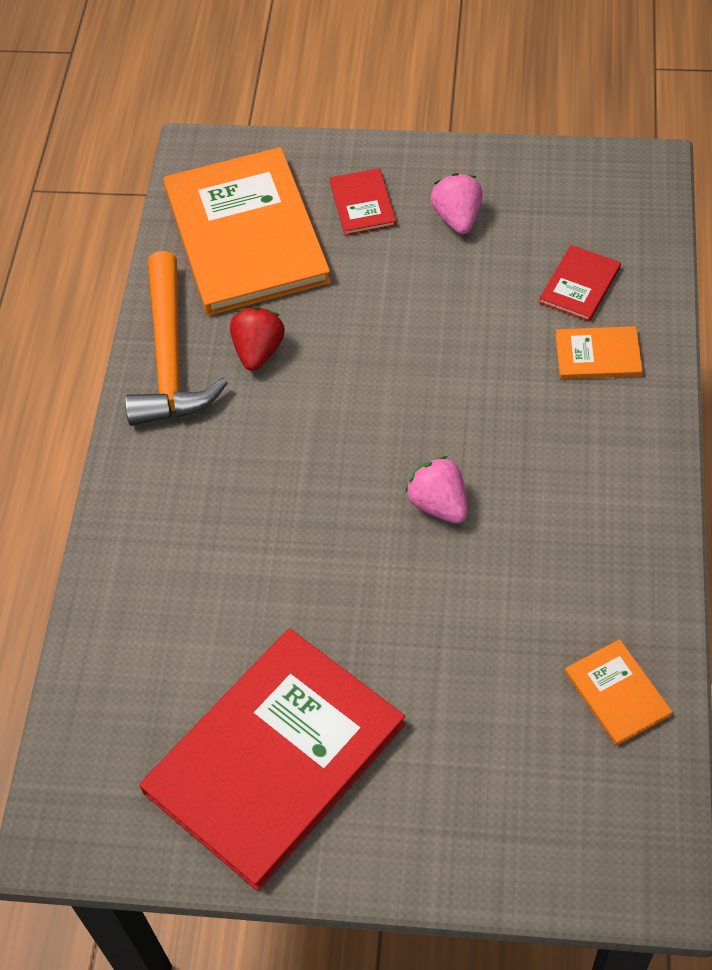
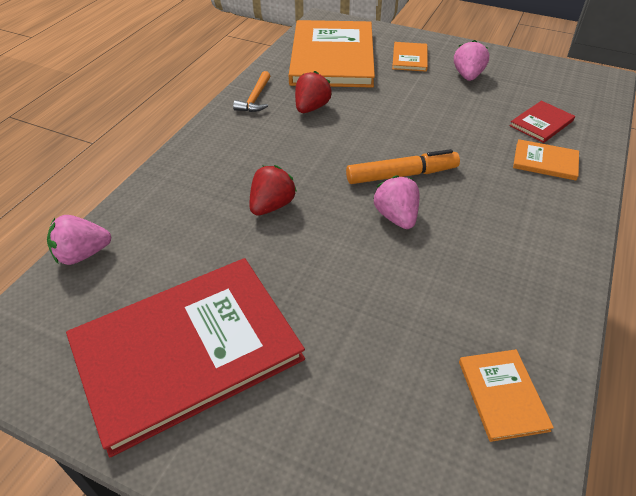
camera: 15 degrees right, 10 degrees down
(82, 684) = (83, 254): none -> pink strawberry
(170, 357) = (255, 98): orange hammer -> orange hammer, size x0.49
(279, 537) = (272, 205): none -> red strawberry
(362, 204) = (409, 58): red book -> orange book
(423, 435) = (401, 175): none -> orange marker

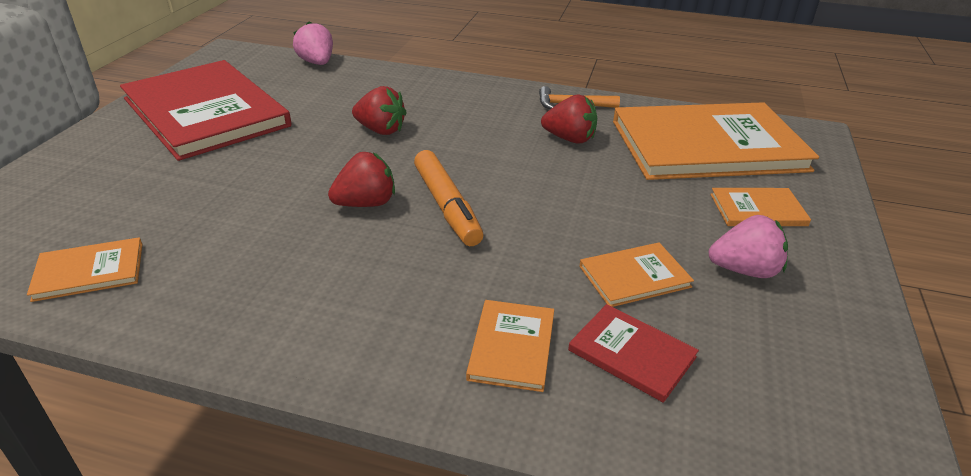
camera: 80 degrees right, 10 degrees down
(396, 217) = (366, 203): pink strawberry -> red strawberry
(477, 111) = (634, 276): none -> orange book

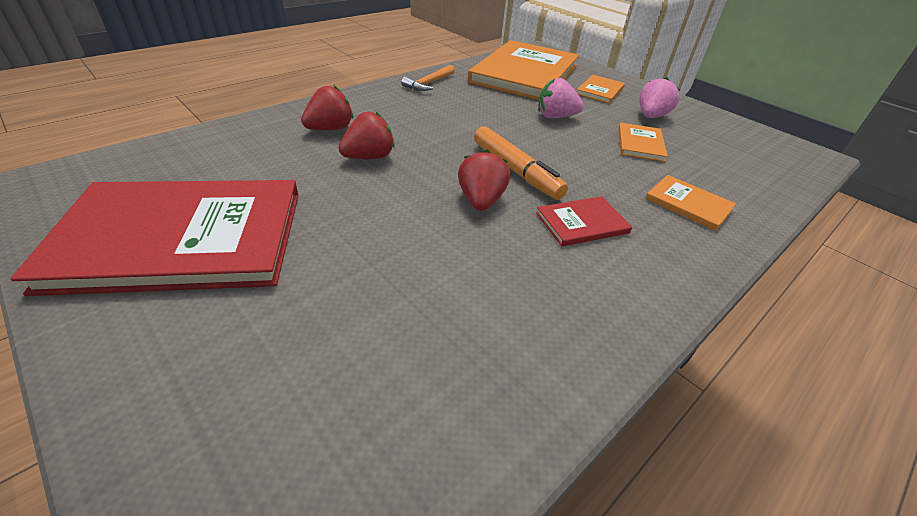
camera: 60 degrees left, 5 degrees up
(89, 271) = (457, 408): orange book -> none
(317, 63) = (180, 143): pink strawberry -> pink strawberry (555, 117)
(446, 206) = (515, 170): orange marker -> orange marker turned 45 degrees clockwise
(570, 139) = (473, 101): red strawberry -> red strawberry (330, 129)
(631, 354) = (708, 172): red book -> red book (582, 223)

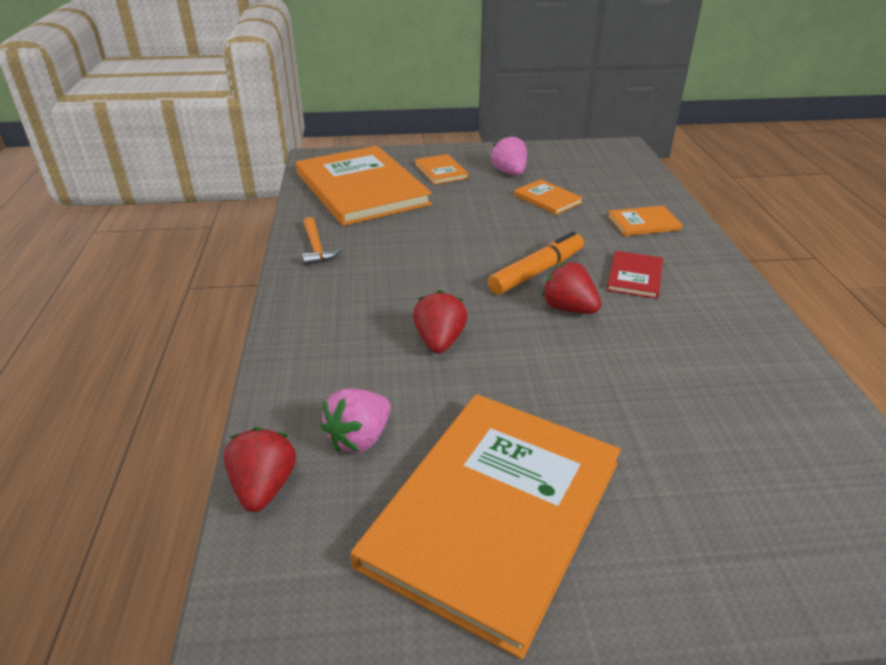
camera: 50 degrees left, 5 degrees down
(182, 238) = (493, 512): red book -> orange book
(330, 129) = (353, 346): red strawberry -> red strawberry (264, 487)
(515, 170) = (536, 272): orange marker -> orange marker turned 45 degrees counterclockwise
(555, 117) = (465, 213): pink strawberry -> pink strawberry (359, 438)

